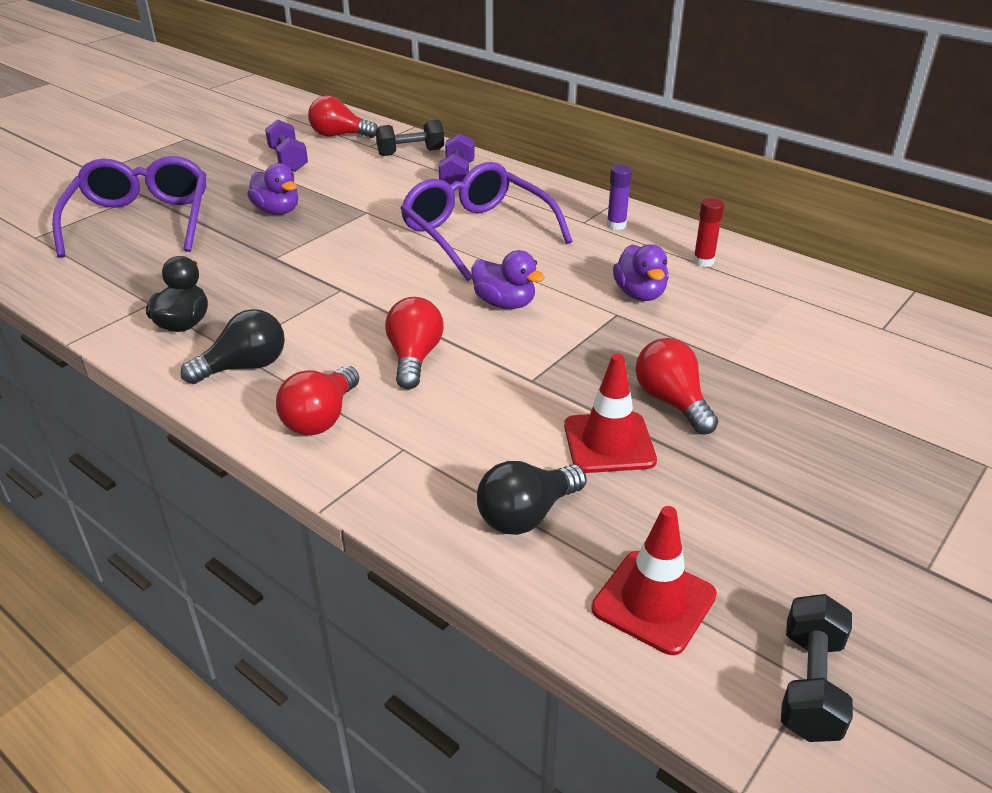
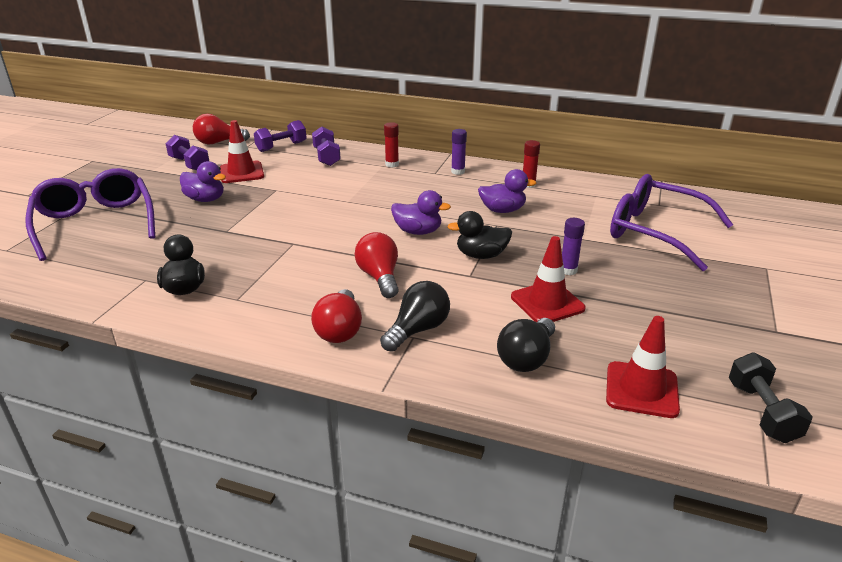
camera: 20 degrees left, 5 degrees down
(244, 367) = (256, 308): black light bulb -> black light bulb (418, 330)
(341, 181) = (241, 172): none -> red traffic cone
(410, 152) = (281, 147): black dumbbell -> purple dumbbell
(476, 233) = (366, 191): purple glasses -> purple glasses (655, 232)
(534, 200) = (392, 164): none -> red glue stick
(565, 354) = (481, 255): none -> black duck
(639, 294) = (502, 210): purple duck -> purple duck turned 60 degrees counterclockwise
(672, 402) = (568, 270): red light bulb -> purple glue stick

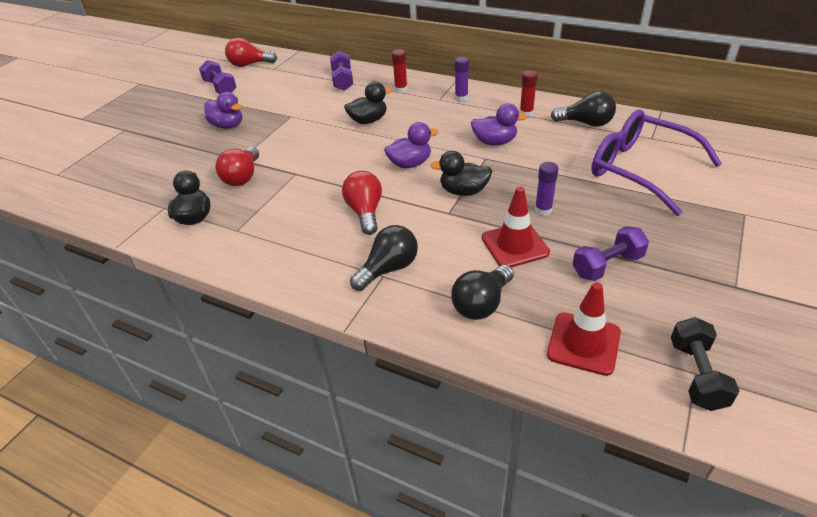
camera: 10 degrees right, 10 degrees up
(95, 223) = (132, 149): purple glasses -> none
(241, 172) = (264, 97): red traffic cone -> none
(281, 147) = (304, 69): purple dumbbell -> purple dumbbell (607, 265)
(340, 330) = (319, 266): red light bulb -> red light bulb (242, 177)
(363, 193) = (368, 120): none -> black duck
(418, 231) = (410, 164): purple duck -> purple duck turned 45 degrees counterclockwise
(591, 192) = (586, 123): none -> black light bulb

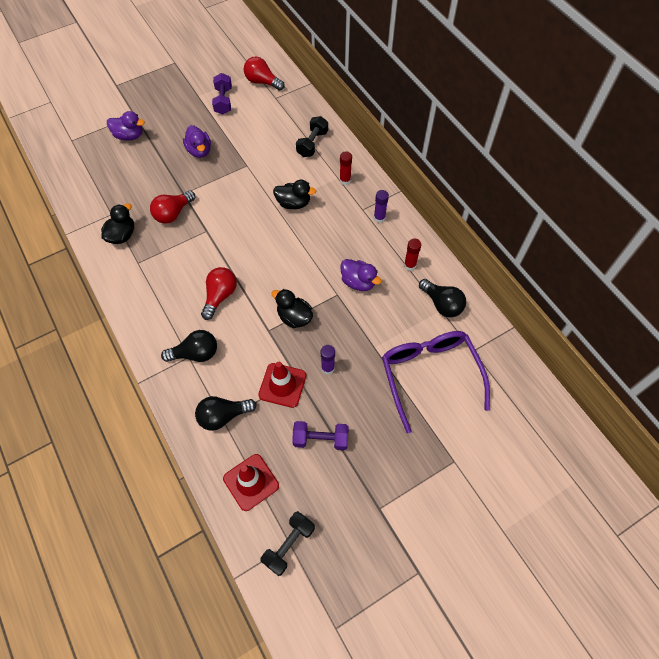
camera: 30 degrees right, 20 degrees up
(342, 81) = (312, 144): purple dumbbell -> black dumbbell
(410, 164) = (283, 268): purple duck -> purple duck (129, 136)

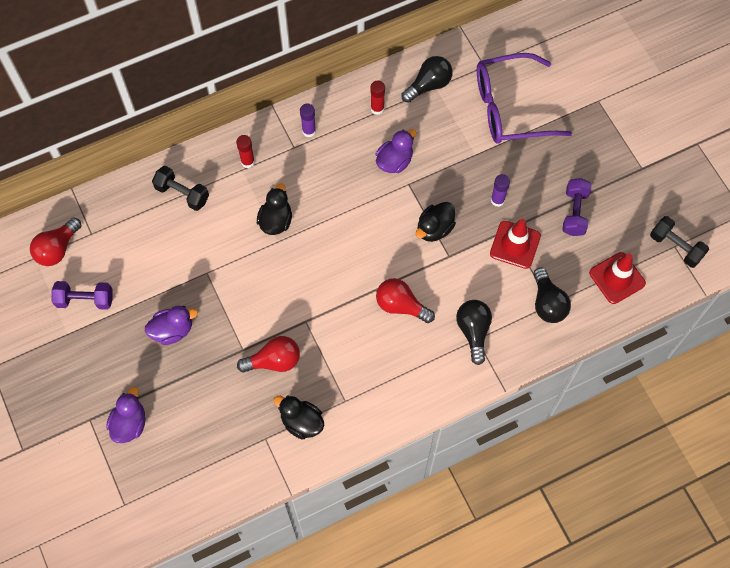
camera: 85 degrees left, 5 degrees up
(173, 213) = (274, 361): red light bulb -> red light bulb turned 60 degrees counterclockwise

